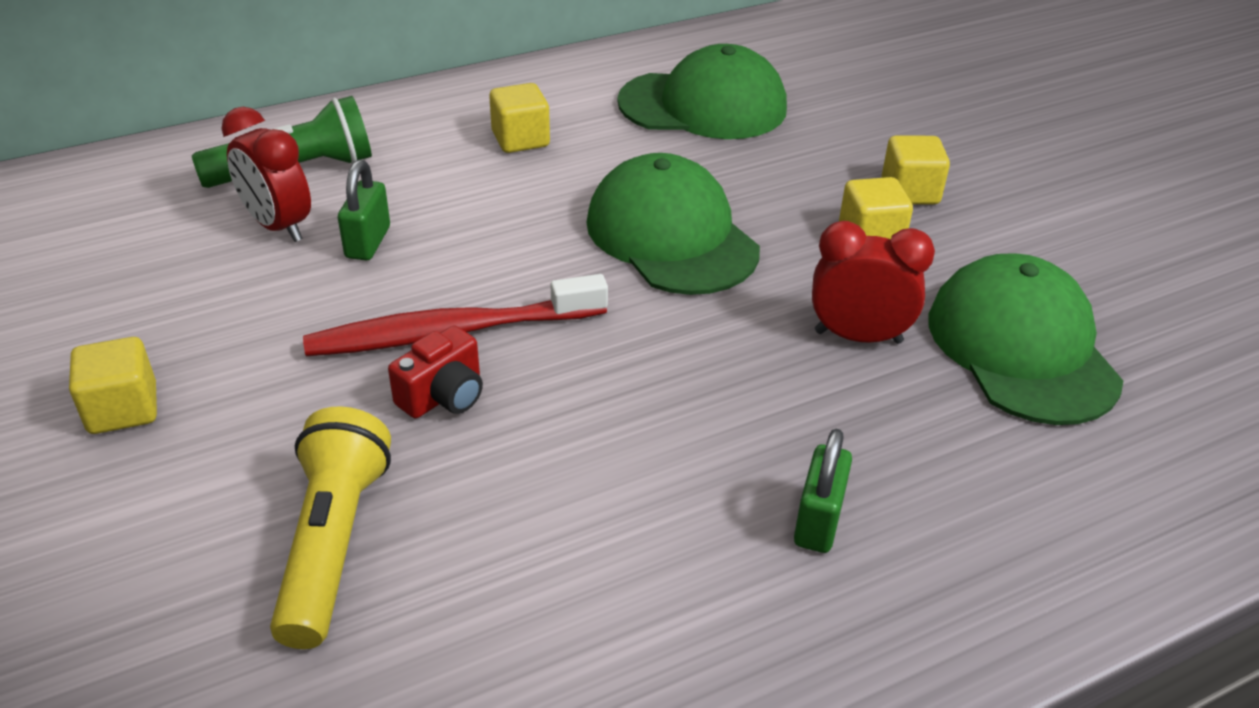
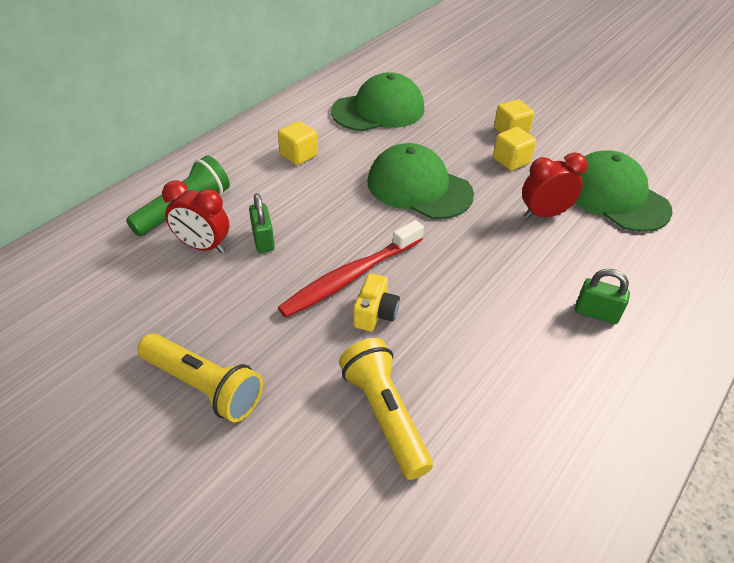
camera: 25 degrees left, 5 degrees up
(123, 409) = (203, 386): yellow cube -> yellow flashlight
(443, 396) = (375, 313): red camera -> yellow camera
(818, 521) = (596, 313): green padlock -> green padlock turned 60 degrees counterclockwise

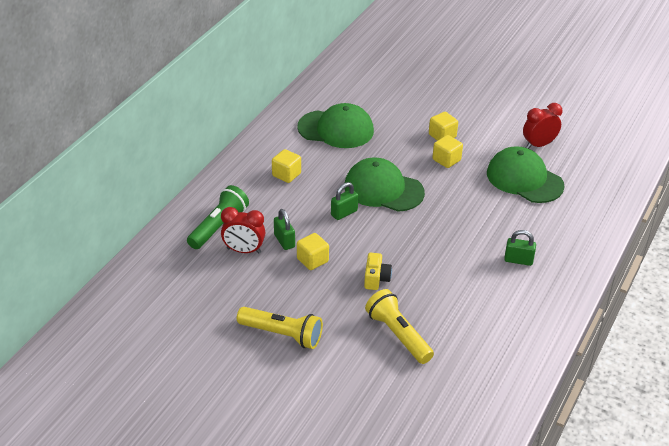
camera: 10 degrees left, 5 degrees down
(292, 272) = (312, 260): none -> yellow cube
(350, 277) = (353, 258): red toothbrush -> none
(357, 212) = (344, 213): none -> green padlock
(378, 110) = (336, 129): green cap -> green cap turned 45 degrees clockwise
(544, 214) = (476, 198): red clock -> red clock (538, 145)

